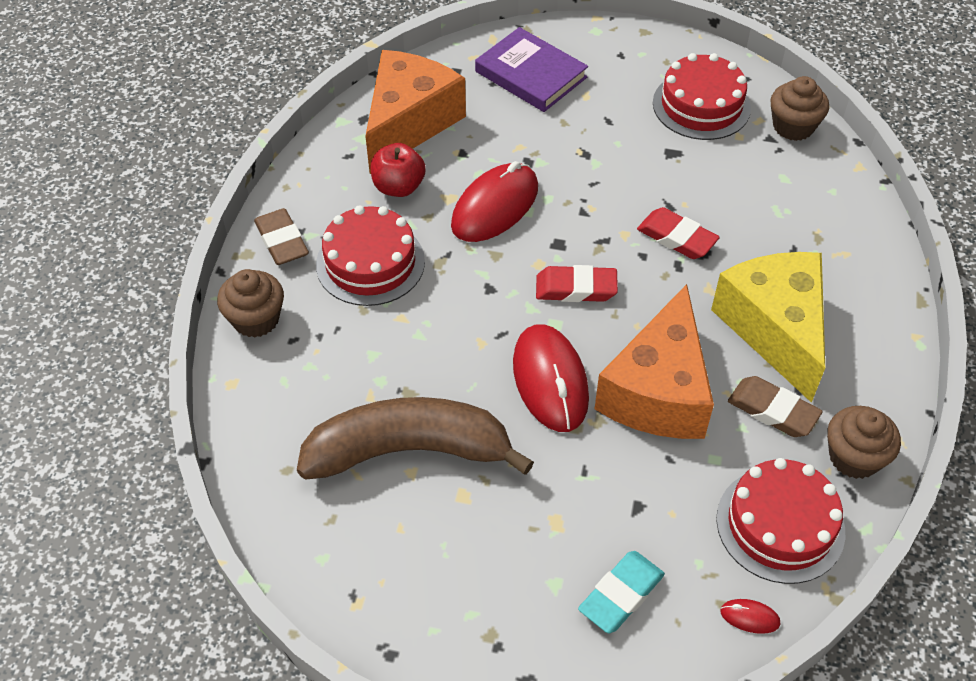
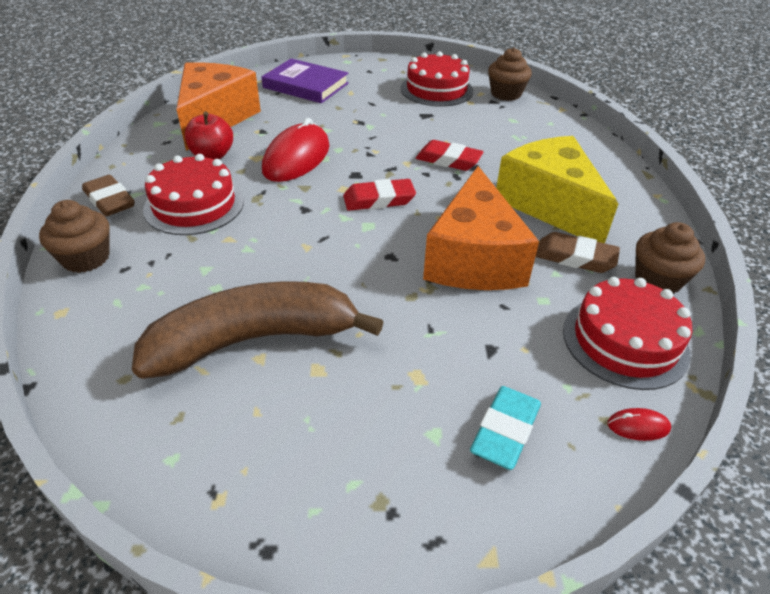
camera: 15 degrees left, 10 degrees down
(550, 381) = (376, 264): red mouse -> none

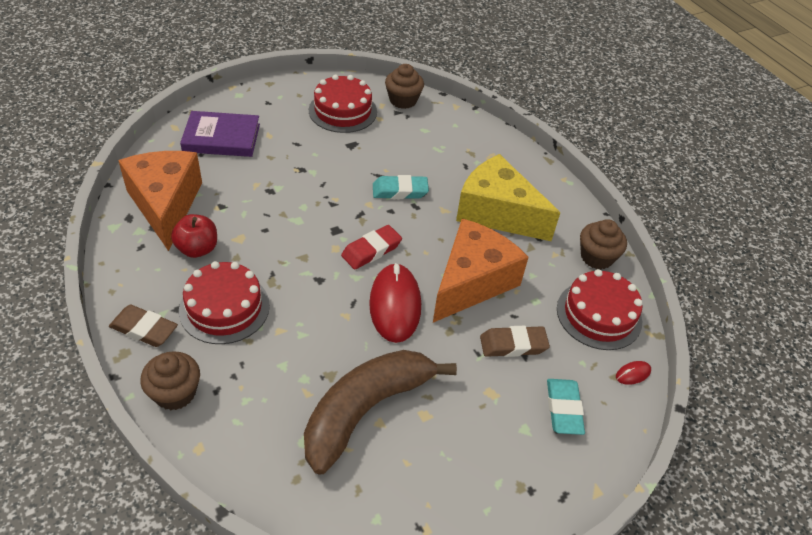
camera: 30 degrees left, 5 degrees up
(296, 158) = (275, 228): red mouse -> red mouse (395, 305)
(448, 160) = (400, 191): red eraser -> turquoise eraser
(473, 258) = (472, 282): orange cheese -> orange cheese turned 120 degrees counterclockwise
(575, 257) = (538, 257): brown eraser -> brown eraser (513, 345)

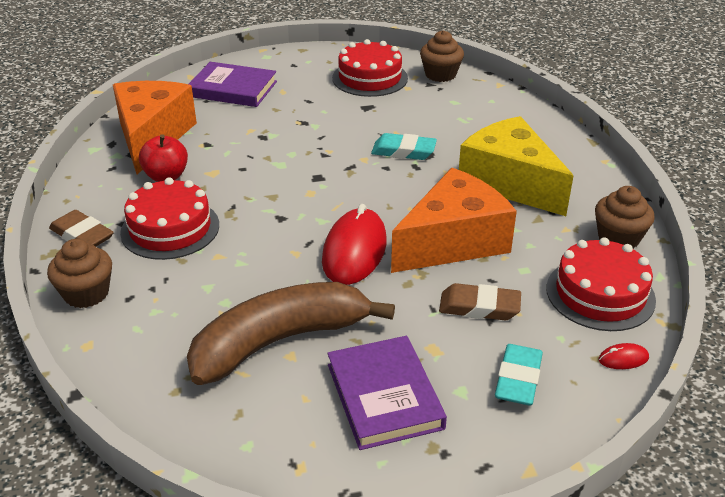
camera: 20 degrees right, 10 degrees down
(371, 250) = (349, 199): red eraser -> none
(468, 447) = (384, 396): none -> purple book

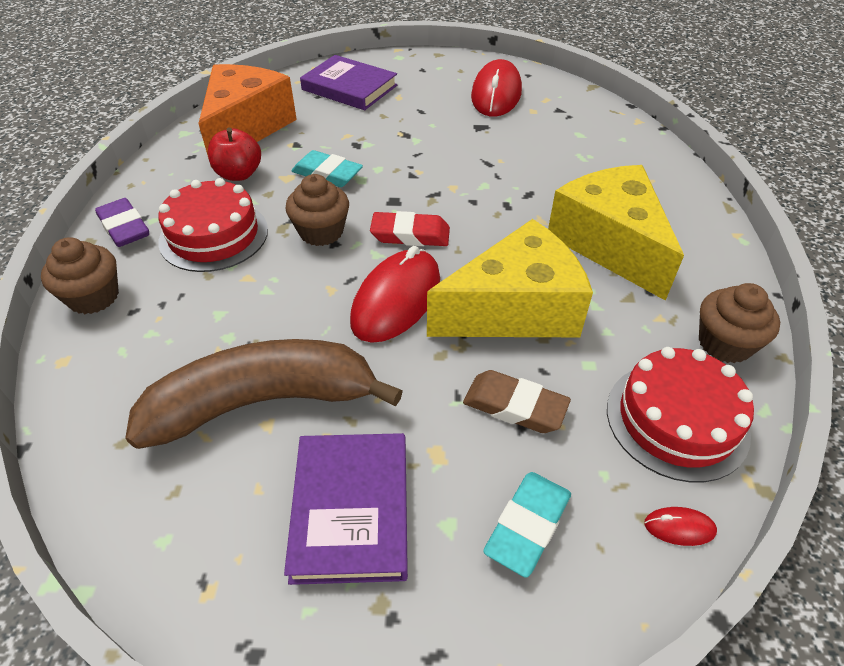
camera: 15 degrees right, 10 degrees up
(82, 235) = (124, 227): brown eraser -> purple eraser
(344, 201) = (410, 235): none -> red eraser
(370, 78) = (496, 94): red cake -> red mouse
(403, 151) = (500, 185): turquoise eraser -> turquoise eraser (327, 174)
(440, 74) = (575, 100): brown cupcake -> brown cupcake (321, 232)
(453, 242) = (515, 309): orange cheese -> yellow cheese

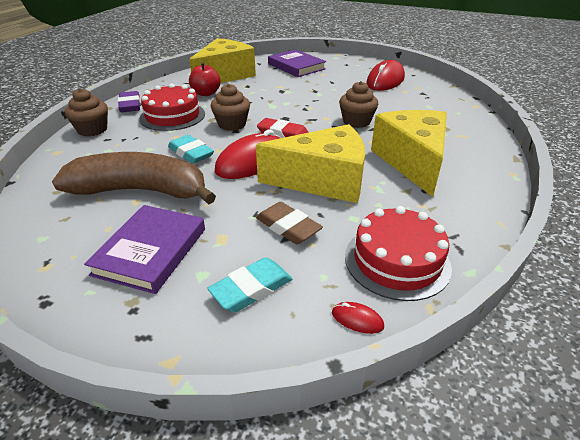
camera: 20 degrees right, 10 degrees down
(246, 128) = (225, 75): orange cheese -> yellow cheese
(327, 174) = (255, 101): turquoise eraser -> turquoise eraser (191, 153)
(724, 343) = (463, 228): brown cupcake -> brown cupcake (356, 122)

